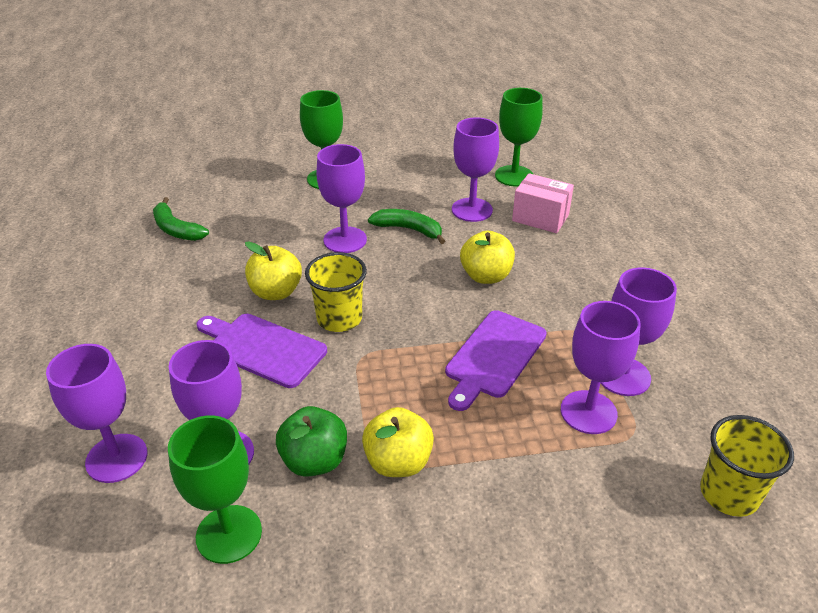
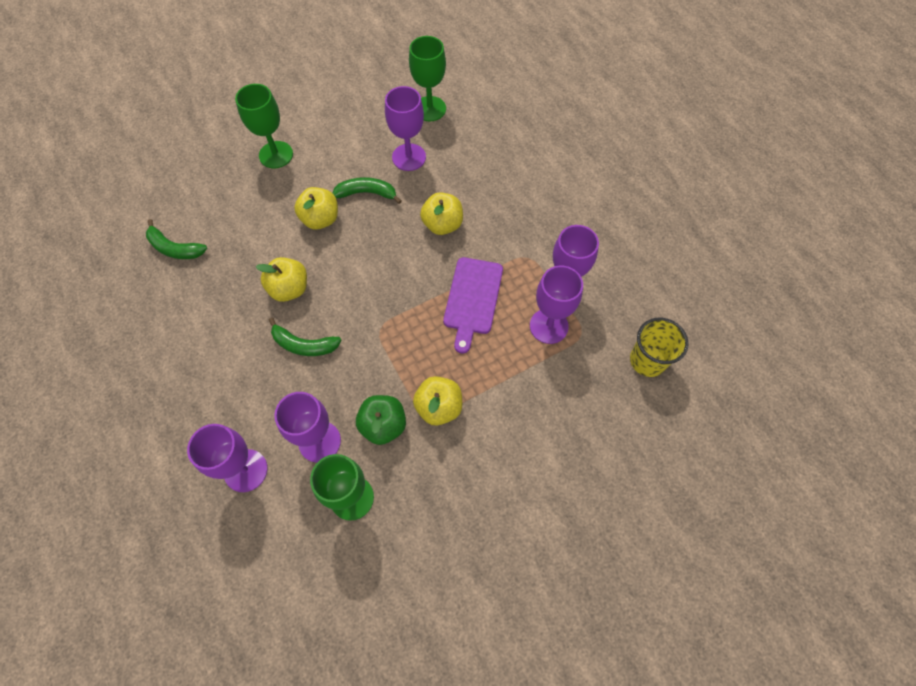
camera: 20 degrees left, 25 degrees up
(262, 348) = (304, 345): purple cutting board -> green banana
(339, 318) = (349, 299): yellow cup -> none
(345, 240) = (320, 219): purple goblet -> yellow apple
(540, 218) = (464, 151): pink box -> none

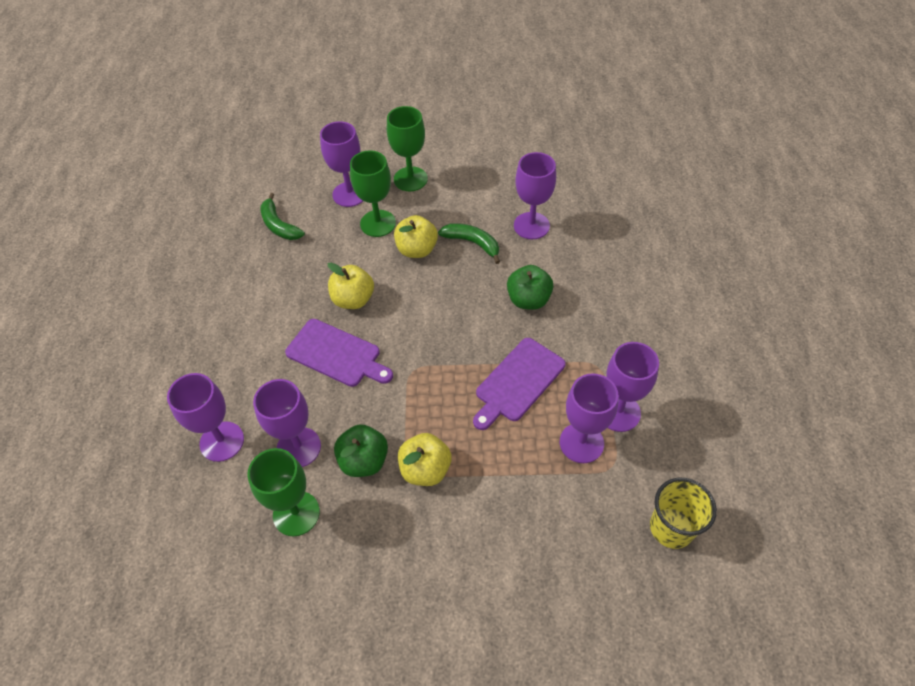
camera: 30 degrees right, 10 degrees down
(226, 191) = (349, 194): none -> purple goblet
(304, 345) = (336, 354): green banana -> purple cutting board
(430, 109) = (577, 189): green goblet -> green goblet (378, 223)
(442, 224) = (528, 300): yellow apple -> green apple

